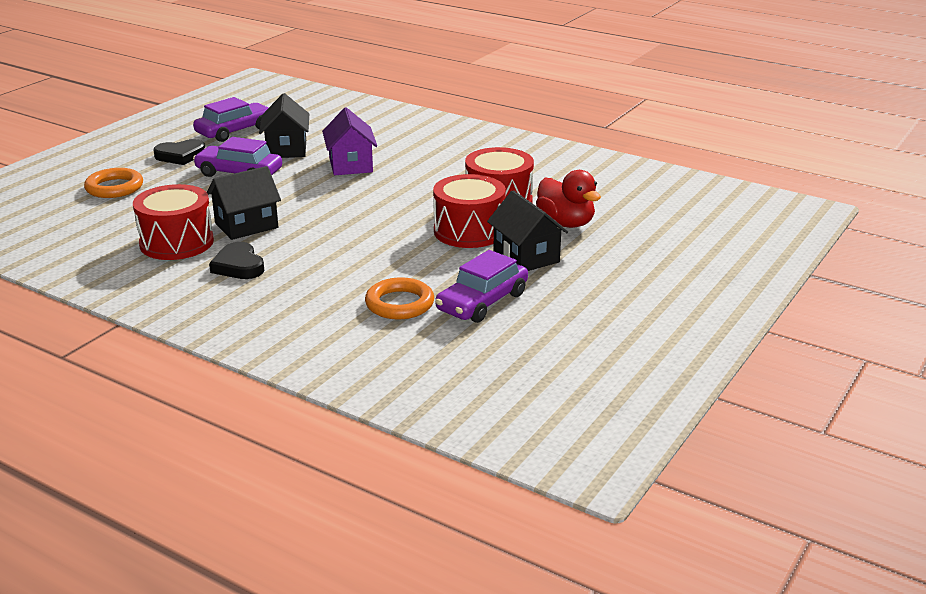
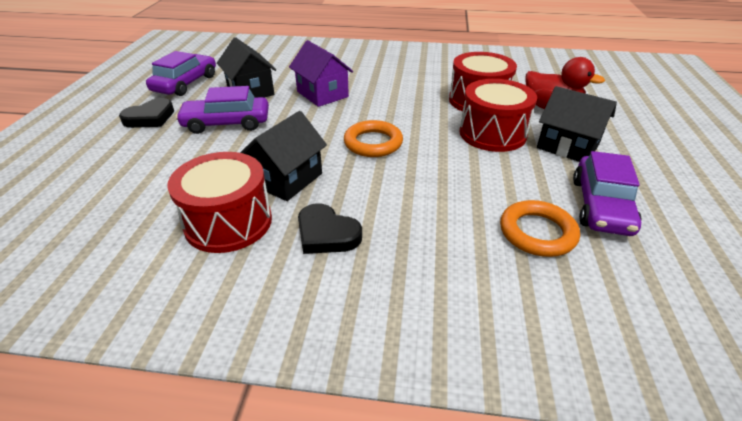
camera: 25 degrees left, 10 degrees up
(114, 188) = (100, 169): orange ring -> orange ring (373, 143)

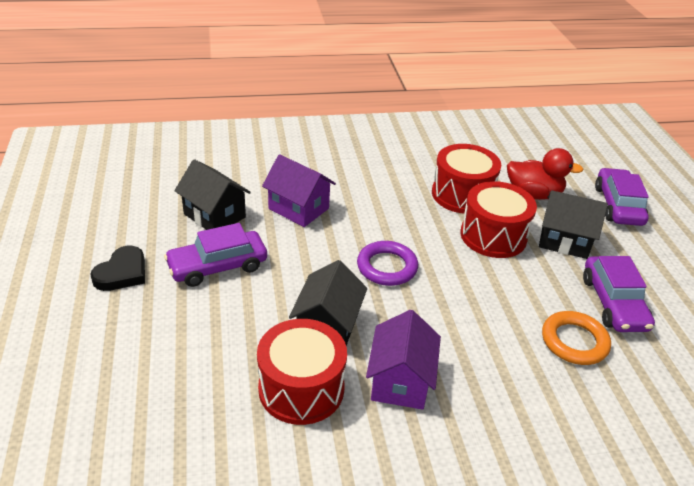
camera: 20 degrees left, 0 degrees up
(185, 84) = (128, 215): purple car -> purple car (618, 205)
(326, 234) = (400, 381): black heart -> purple house
(373, 143) = (387, 267): orange ring -> purple ring

